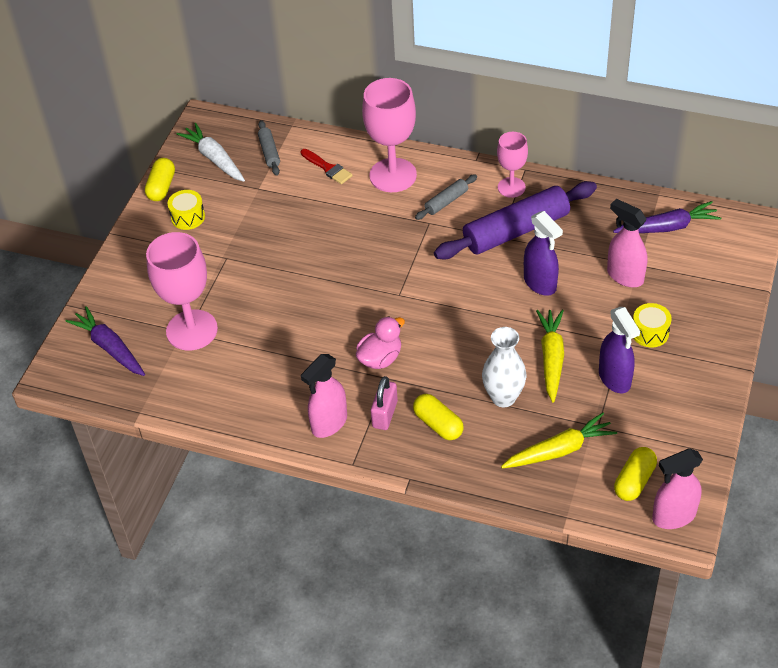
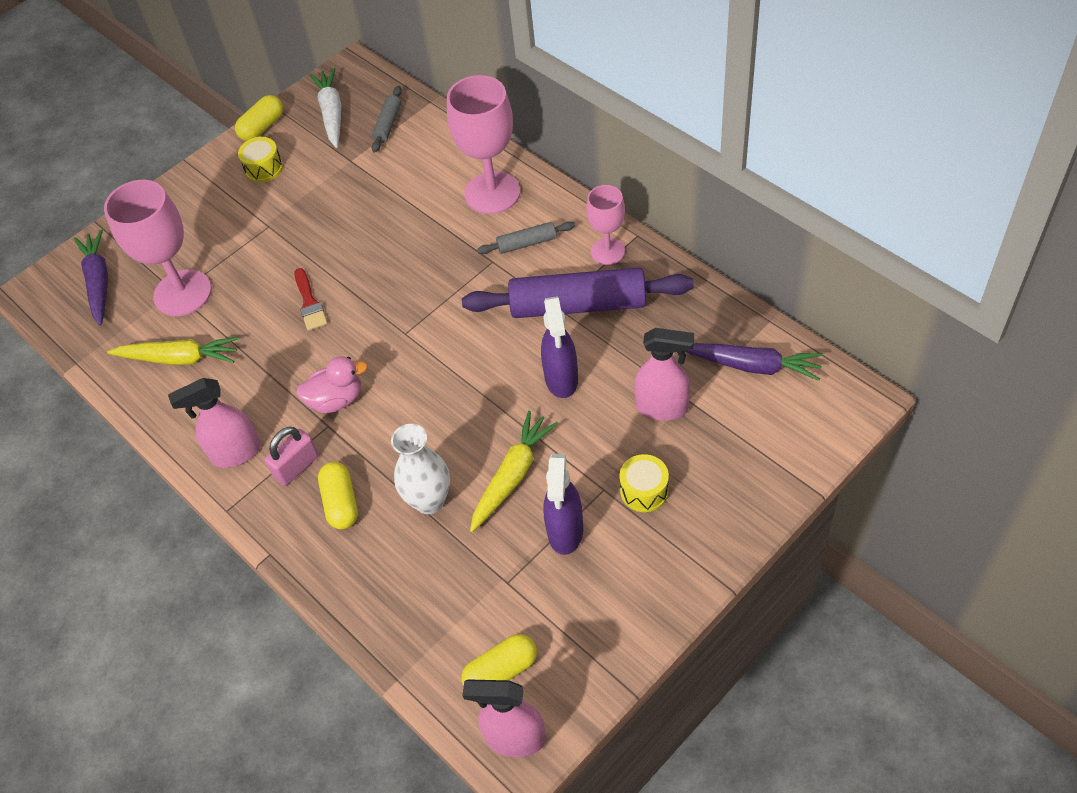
camera: 30 degrees right, 5 degrees up
(328, 168) = (432, 162): red brush -> red brush (310, 303)
(559, 450) = (445, 593): yellow carrot -> yellow carrot (180, 358)
(625, 276) = (662, 408): pink spray bottle -> pink spray bottle turned 120 degrees clockwise

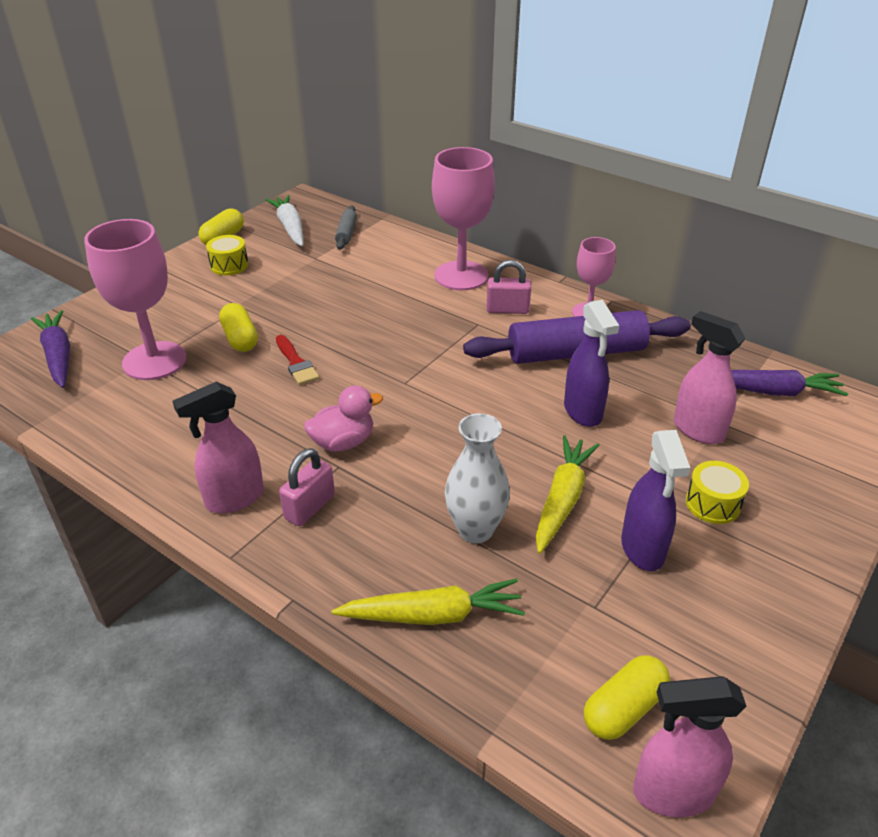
camera: 15 degrees left, 15 degrees down
(180, 358) = (156, 415): yellow carrot -> yellow carrot (433, 615)
(341, 503) = (371, 539): yellow capsule -> yellow capsule (240, 338)
(527, 243) = (507, 309): grey rolling pin -> pink padlock
(662, 408) = (697, 430): pink spray bottle -> pink spray bottle turned 135 degrees counterclockwise

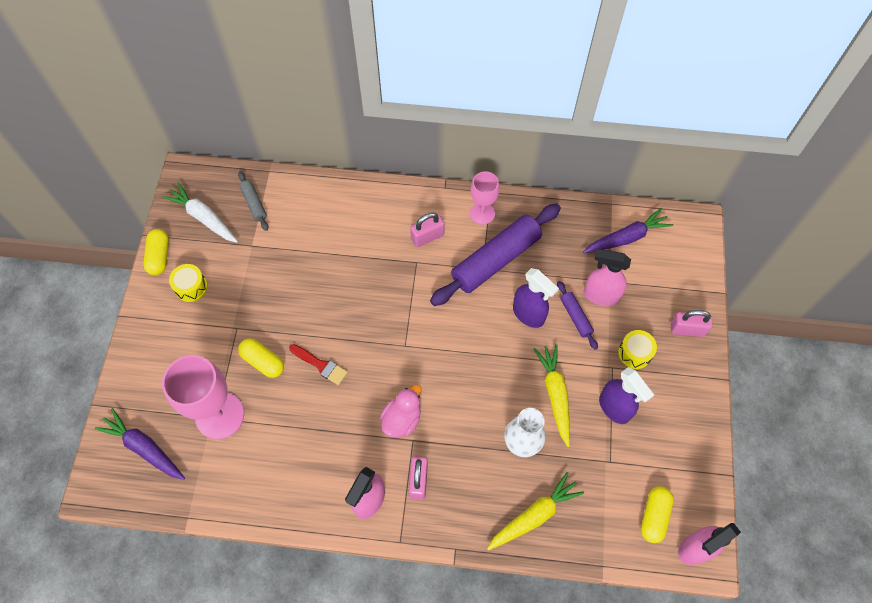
camera: 30 degrees left, 25 degrees up
(461, 276) = (373, 214): pink goblet -> none
(647, 437) = (575, 317): none -> purple rolling pin
(814, 511) = (687, 329): none -> pink padlock

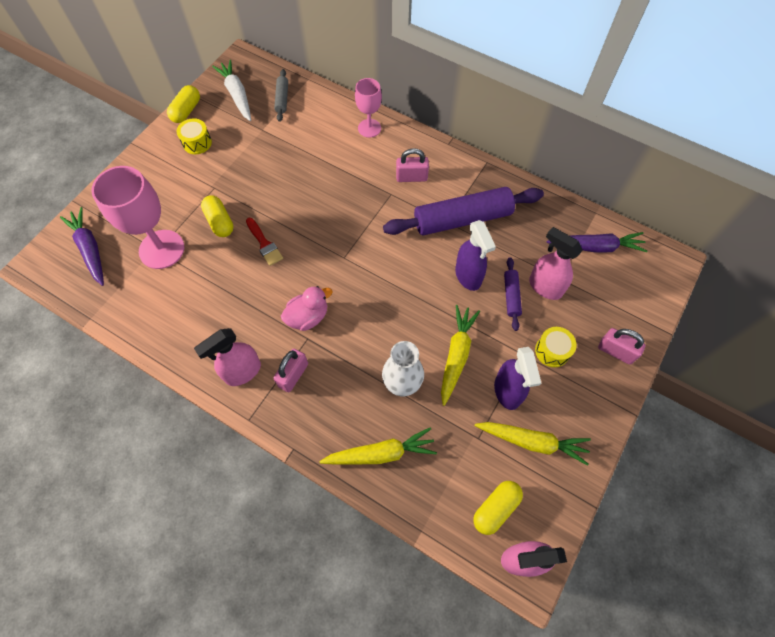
camera: 25 degrees right, 0 degrees up
(482, 213) = (470, 176): pink goblet -> pink goblet (369, 128)
(656, 443) = (532, 442): none -> yellow carrot

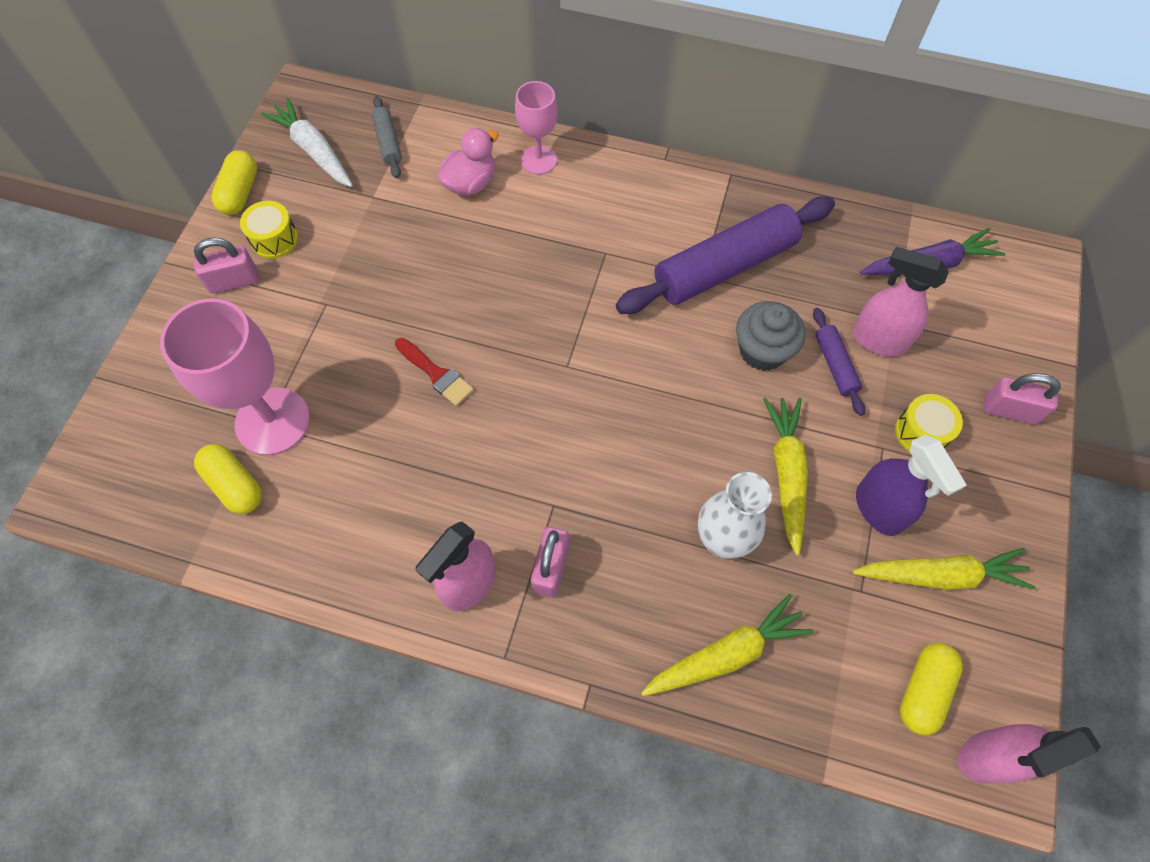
camera: 15 degrees left, 0 degrees up
(90, 249) = (152, 449): purple carrot -> none
(220, 222) = (353, 356): yellow capsule -> yellow capsule (235, 485)
(308, 317) = (543, 471): pink duck -> pink duck (470, 183)
(411, 177) = (628, 221): pink padlock -> pink padlock (234, 281)
(468, 276) = (762, 350): purple spray bottle -> grey cupcake

